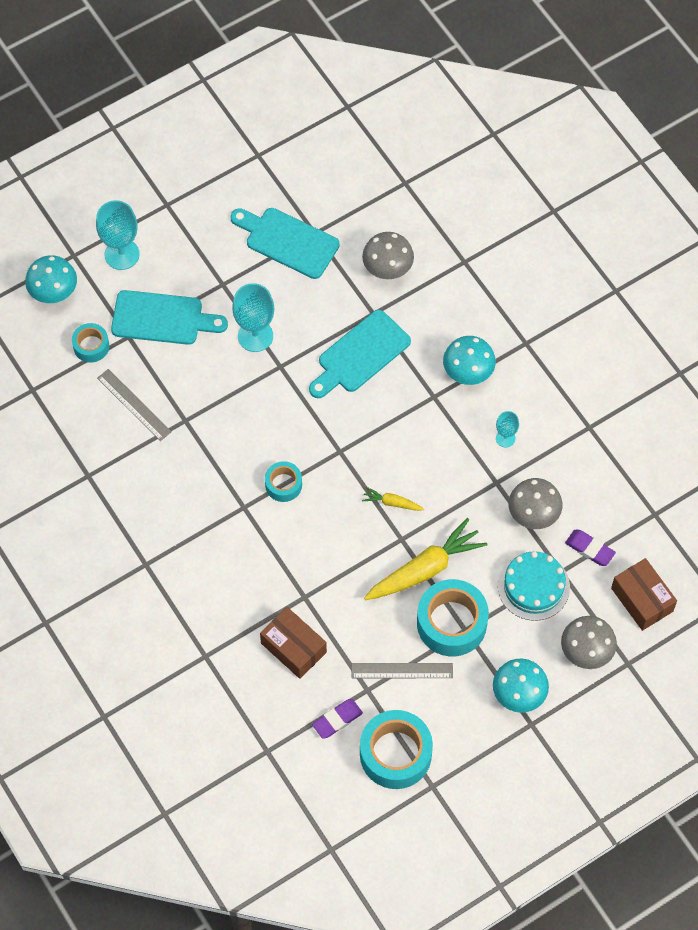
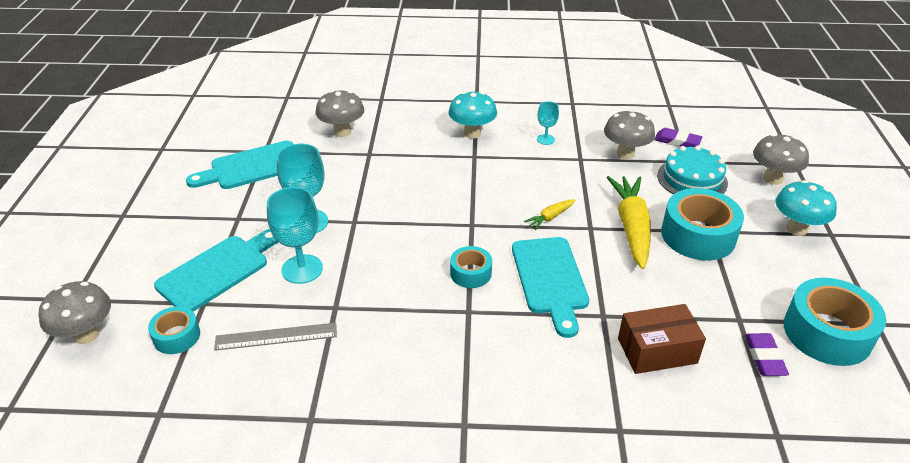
camera: 55 degrees left, 25 degrees down
(54, 293) = (86, 335): turquoise mushroom -> grey mushroom
(122, 254) = (122, 265): turquoise goblet -> turquoise goblet (302, 269)
(360, 354) = (396, 175): turquoise cutting board -> turquoise cutting board (550, 279)
(402, 670) = (730, 286): grey ruler -> none
(589, 549) = (677, 141): purple eraser -> purple eraser turned 45 degrees clockwise
(642, 599) = (740, 137): brown box -> none

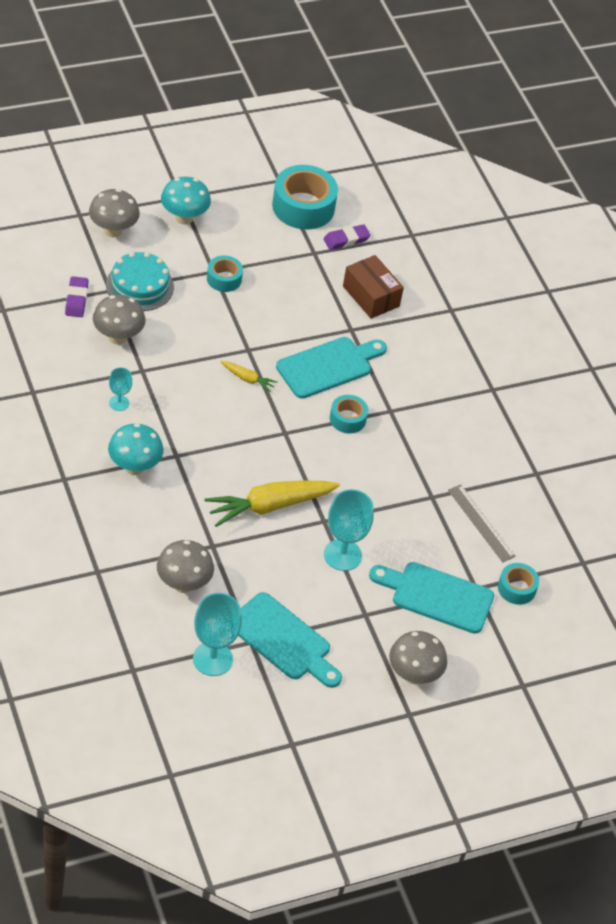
camera: 120 degrees left, 10 degrees up
(86, 335) = (549, 651): grey mushroom -> grey mushroom (413, 675)
(302, 269) = (403, 536): turquoise goblet -> turquoise goblet (212, 659)
(631, 227) = (234, 322): yellow carrot -> yellow carrot (269, 506)
(698, 235) = (224, 279): turquoise tape -> turquoise tape, size x0.54

